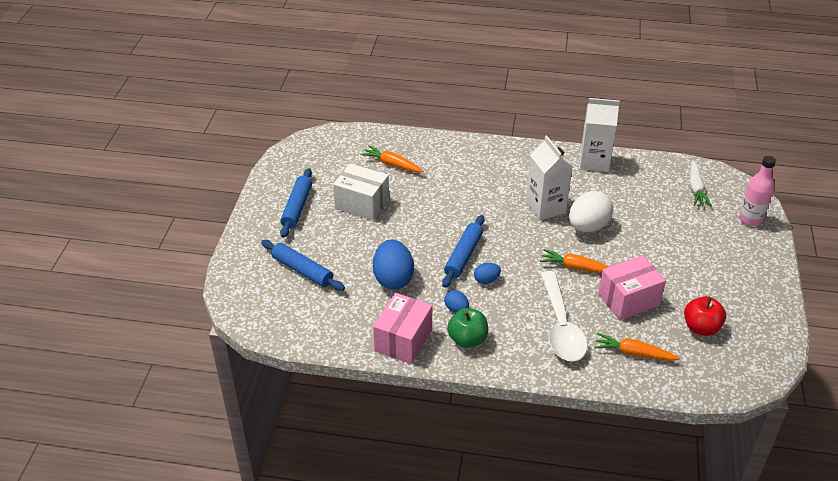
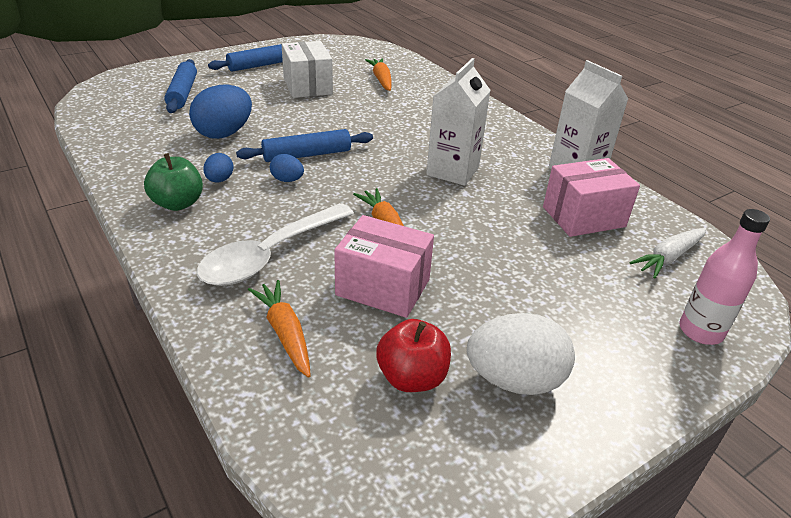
camera: 45 degrees right, 5 degrees down
(403, 340) = (138, 169): pink box -> pink box (583, 217)
(588, 227) = (466, 208): white egg -> white egg (514, 380)

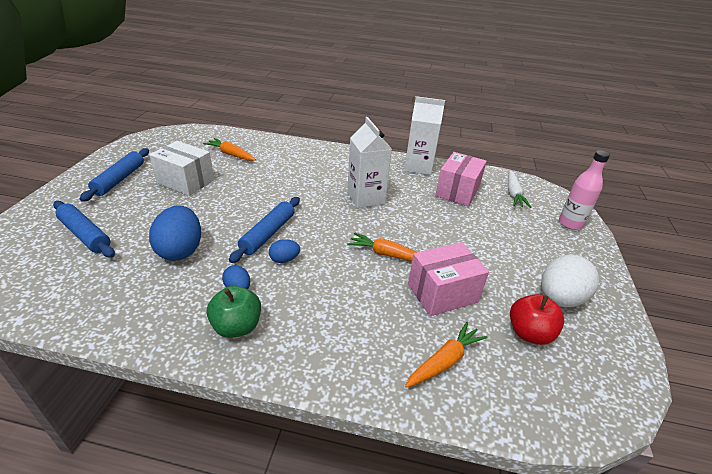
camera: 45 degrees left, 0 degrees up
(270, 255) = (358, 318): white spoon -> none
(285, 333) = (444, 361): orange carrot -> orange carrot turned 120 degrees clockwise

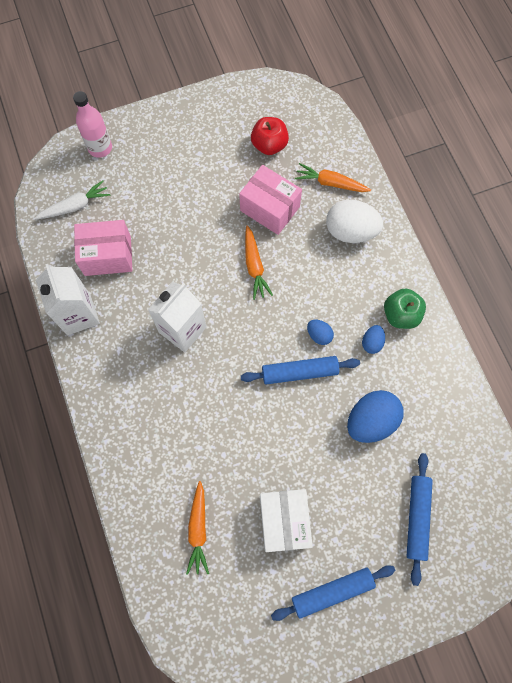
camera: 120 degrees left, 35 degrees up
(559, 299) = (218, 135): white egg -> white egg (350, 231)

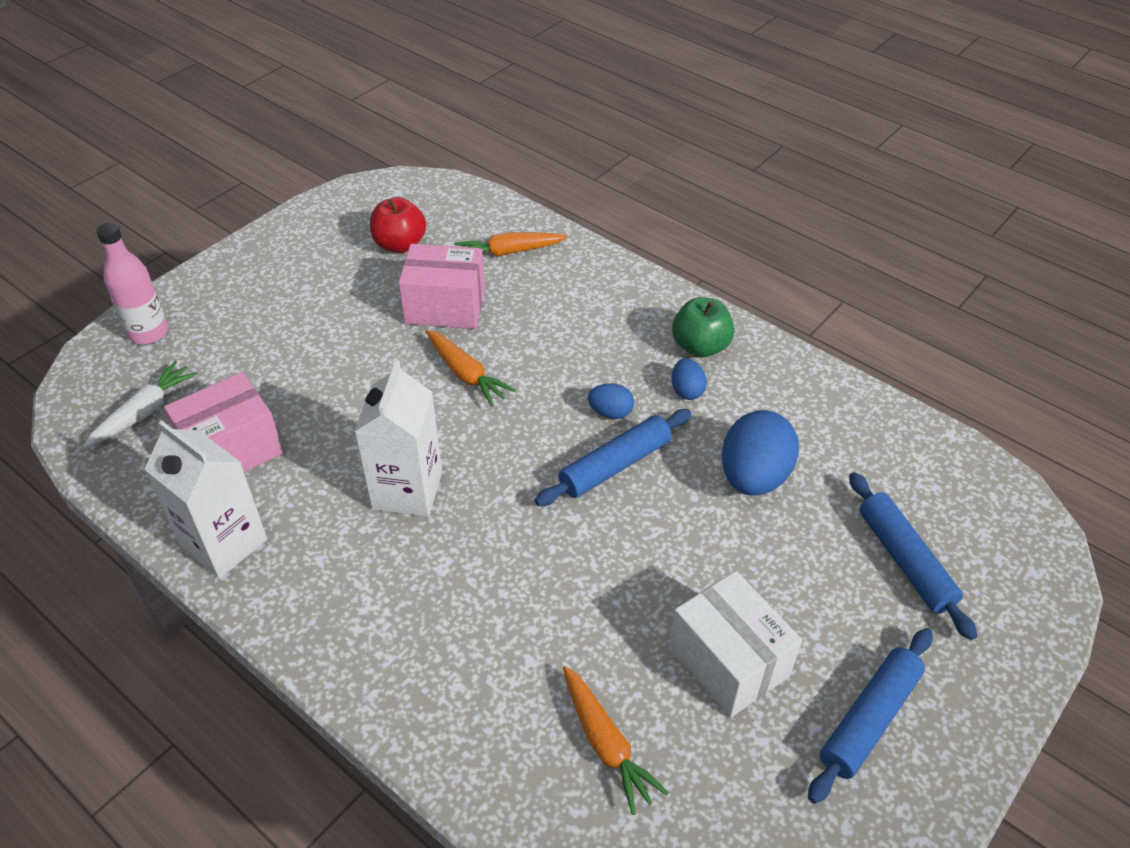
camera: 30 degrees left, 25 degrees down
(350, 231) = (570, 289): white egg -> none

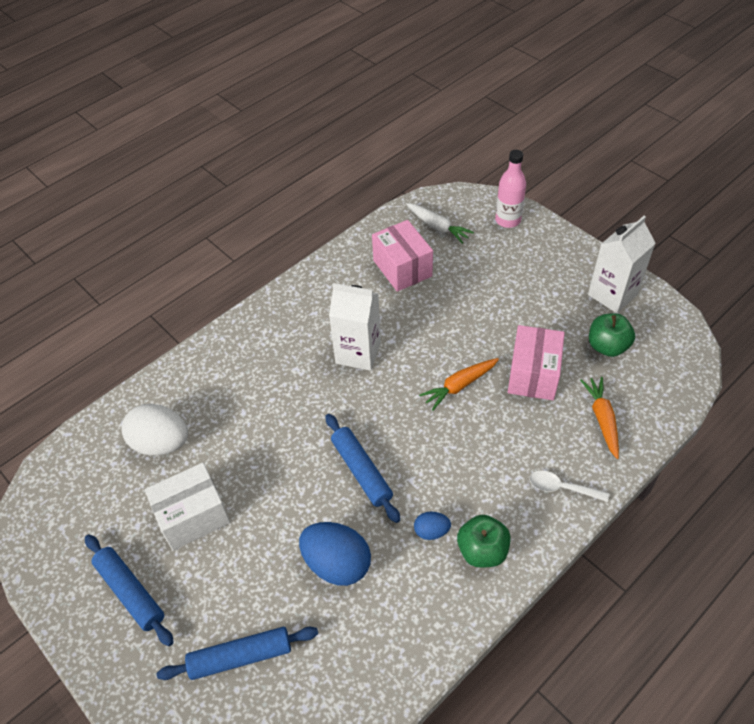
camera: 100 degrees right, 5 degrees up
(224, 543) = (333, 271): white carton -> white carton (612, 294)
(400, 244) = (607, 346): red apple -> green apple
(606, 285) = (562, 488): none -> white spoon
(606, 744) = (161, 443): orange carrot -> white egg
(610, 412) = (413, 474): blue egg -> none

